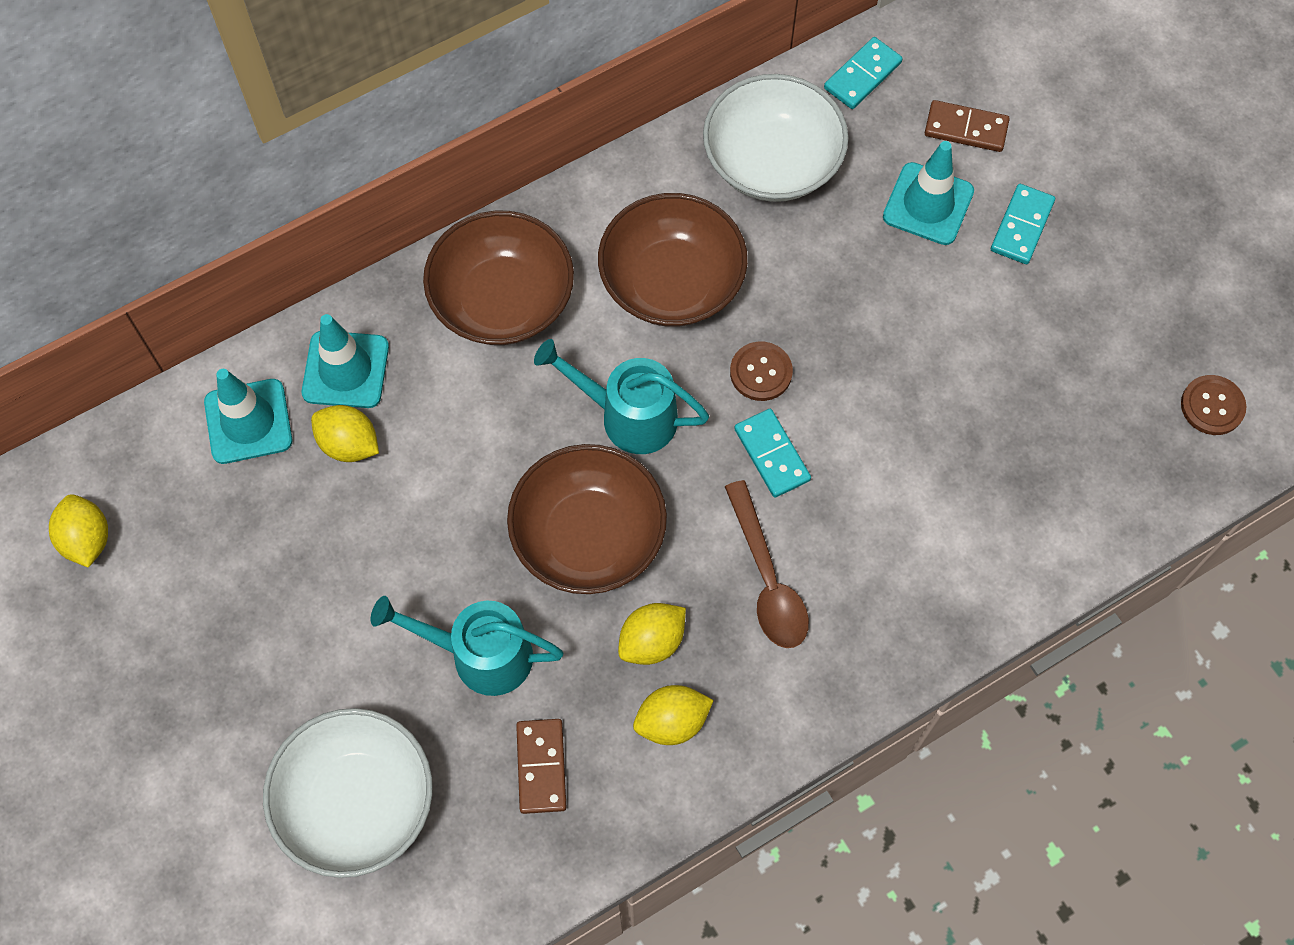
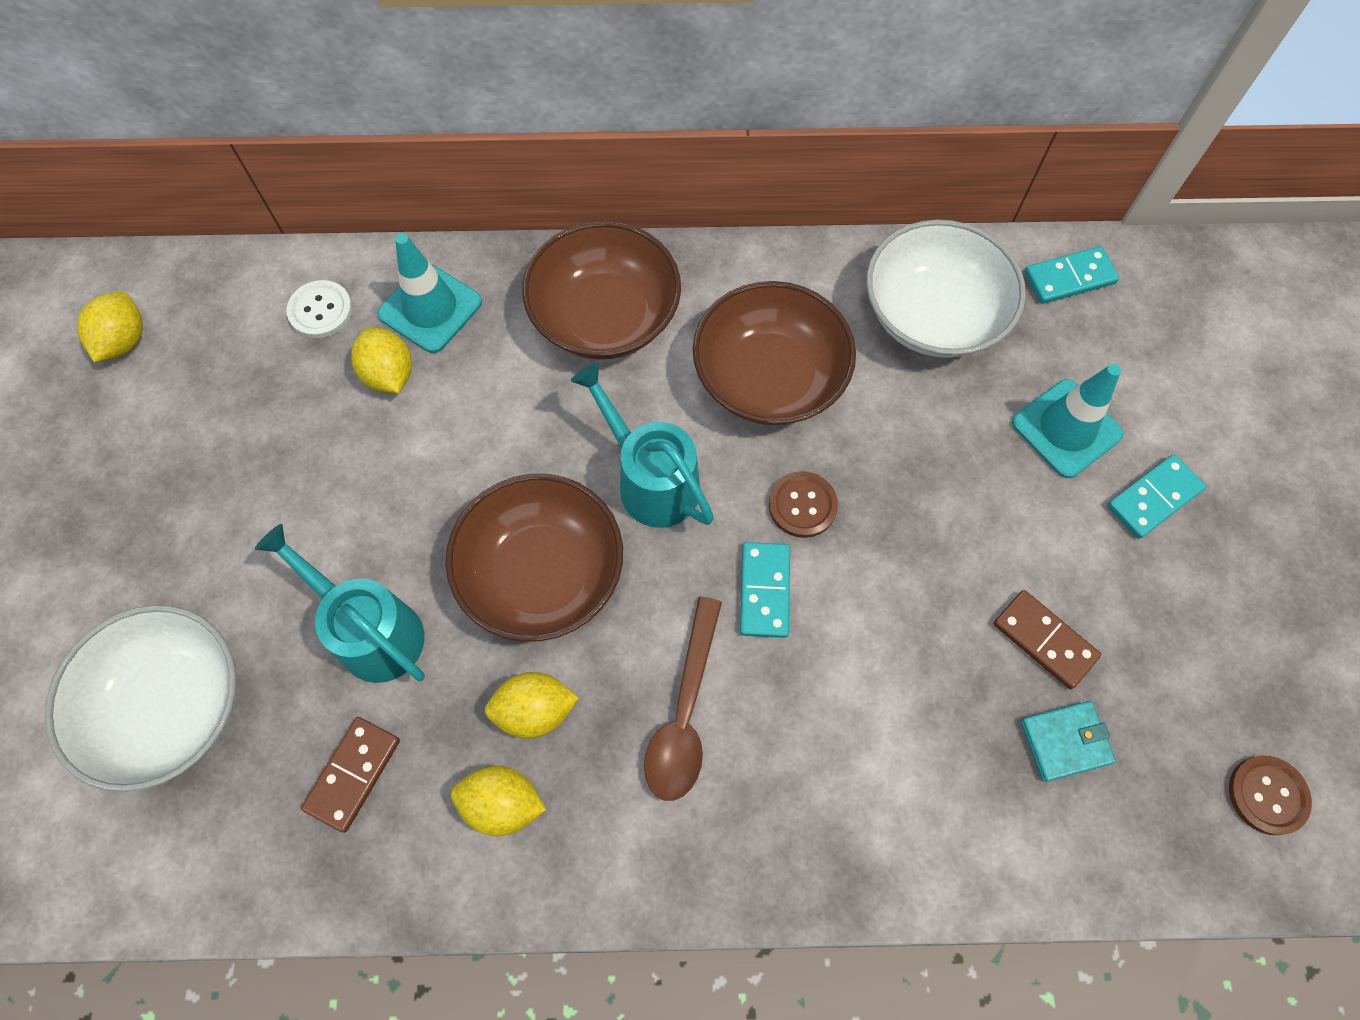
camera: 30 degrees right, 0 degrees up
(248, 421) = (320, 310): turquoise traffic cone -> white button
(966, 129) = (1147, 375): brown domino -> brown domino (1044, 640)
(1055, 445) = (1065, 741): none -> turquoise wallet

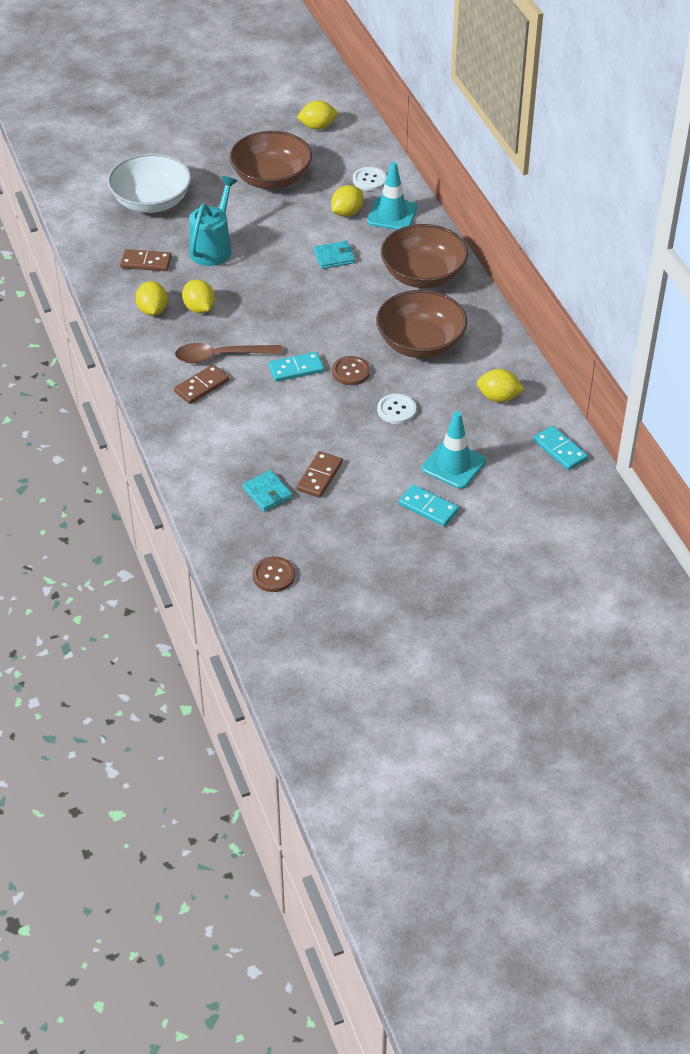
camera: 70 degrees right, 20 degrees down
(497, 433) = (334, 257): none -> turquoise wallet
(542, 573) = (267, 292): brown bowl -> brown bowl (271, 178)
(650, 479) = (336, 315): turquoise watering can -> none
(754, 773) = (201, 386): none -> brown domino
(917, 467) = (396, 410): none -> white button
(933, 315) = (498, 397): white bowl -> yellow lemon

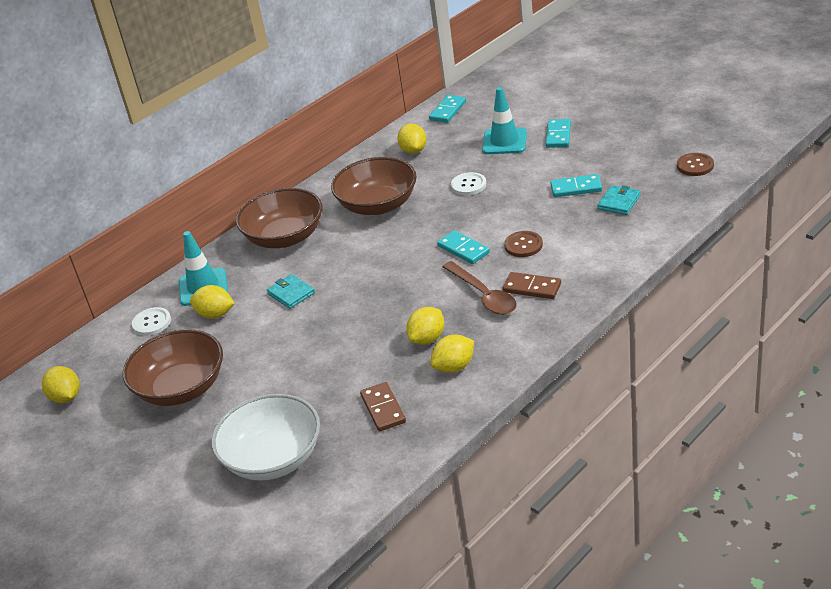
camera: 110 degrees left, 10 degrees down
(213, 247) = (326, 374): turquoise watering can -> none
(319, 476) = (576, 188): brown domino -> turquoise domino
(350, 372) = (442, 222): brown button -> brown button (523, 245)

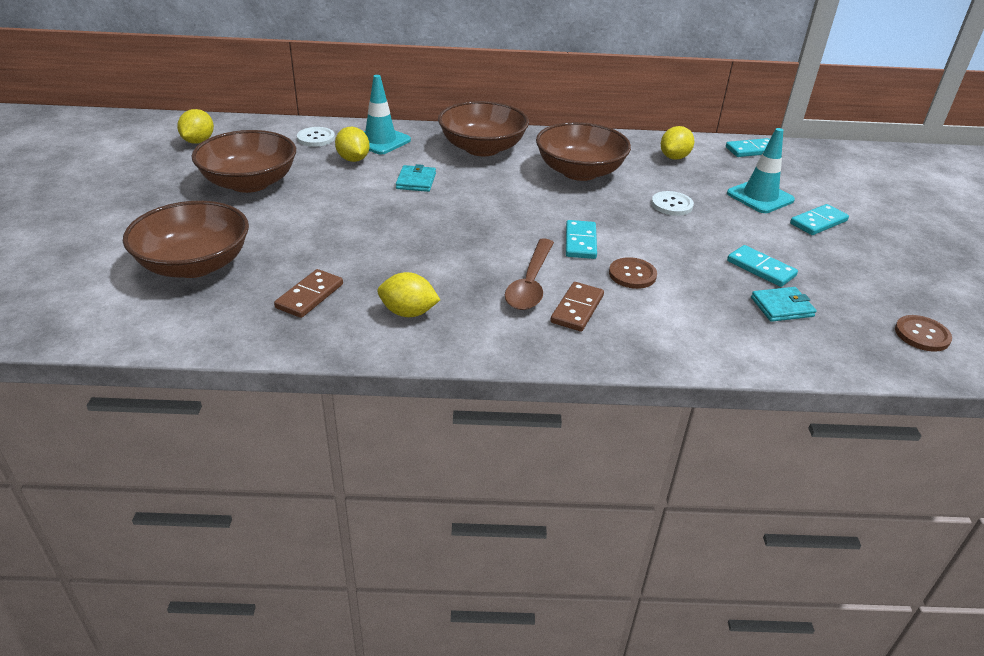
camera: 40 degrees right, 0 degrees up
(273, 458) = (194, 264): white bowl -> brown bowl
(427, 339) = (432, 278): yellow lemon -> none
(532, 288) = (577, 309): brown domino -> brown domino turned 45 degrees clockwise

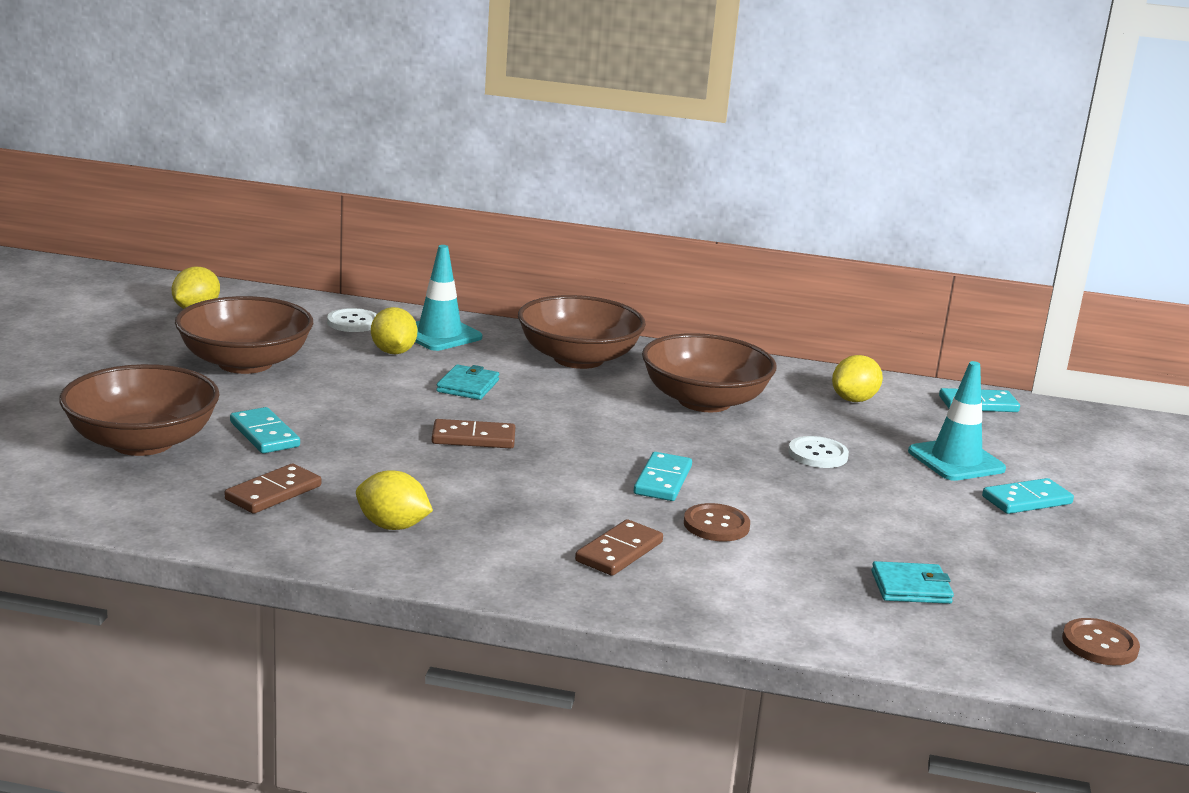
camera: 10 degrees right, 15 degrees down
(437, 225) = (473, 438): none -> brown domino
(530, 283) = (569, 516): brown spoon -> none
(760, 268) = (906, 541): turquoise domino -> turquoise domino (264, 434)

